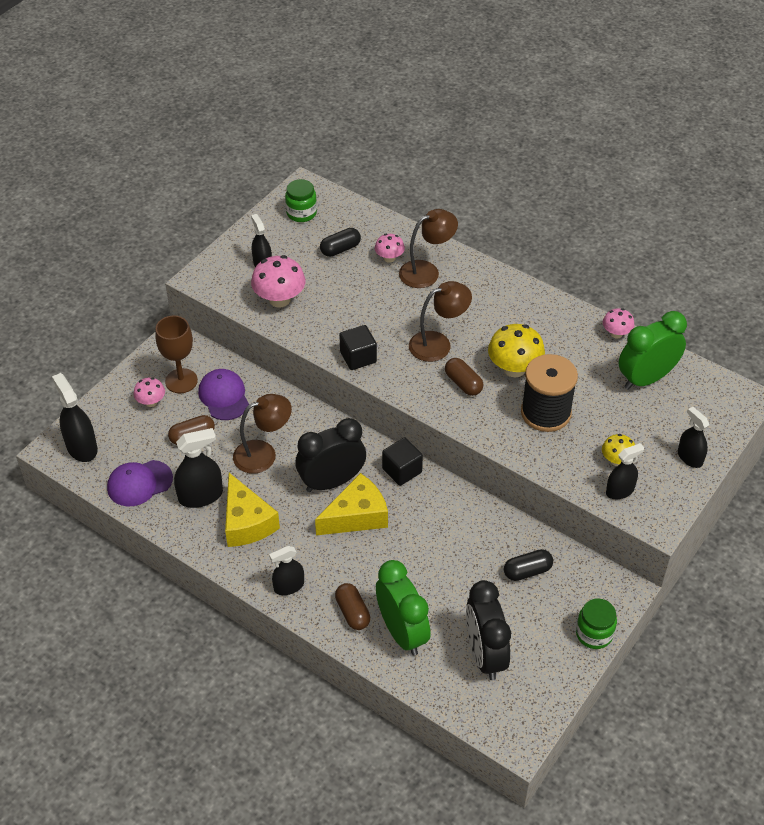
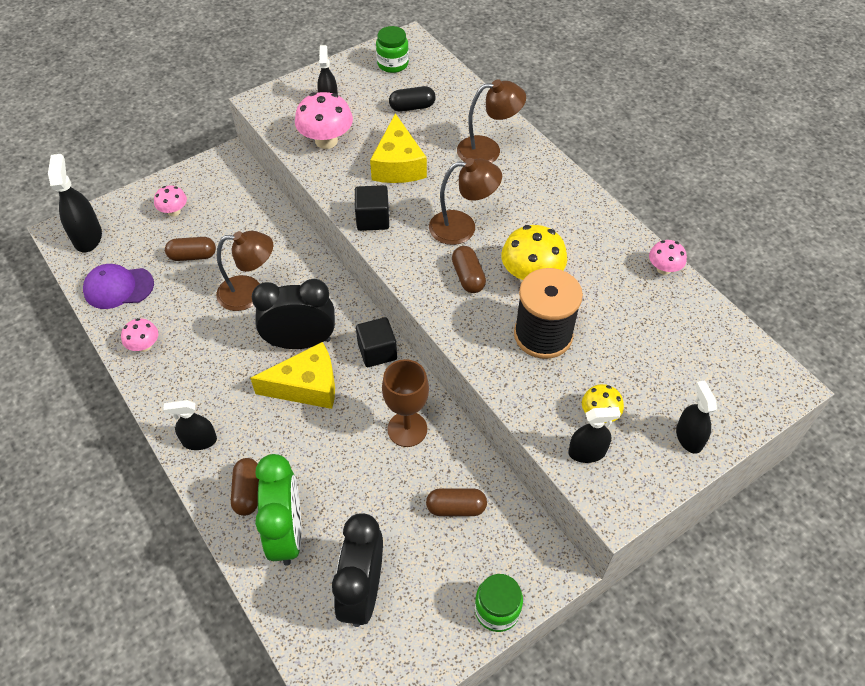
camera: 20 degrees right, 5 degrees up
(181, 381) = (212, 199): brown goblet -> brown goblet (407, 429)
(200, 496) = (167, 318): black spray bottle -> none
(224, 396) = (243, 225): purple cap -> none
(246, 522) = (195, 359): yellow cheese -> yellow cheese (398, 165)
(389, 258) = (456, 127): pink mushroom -> pink mushroom (144, 345)
(527, 571) = (456, 508): black capsule -> brown capsule
(646, 379) = (676, 329): green clock -> none

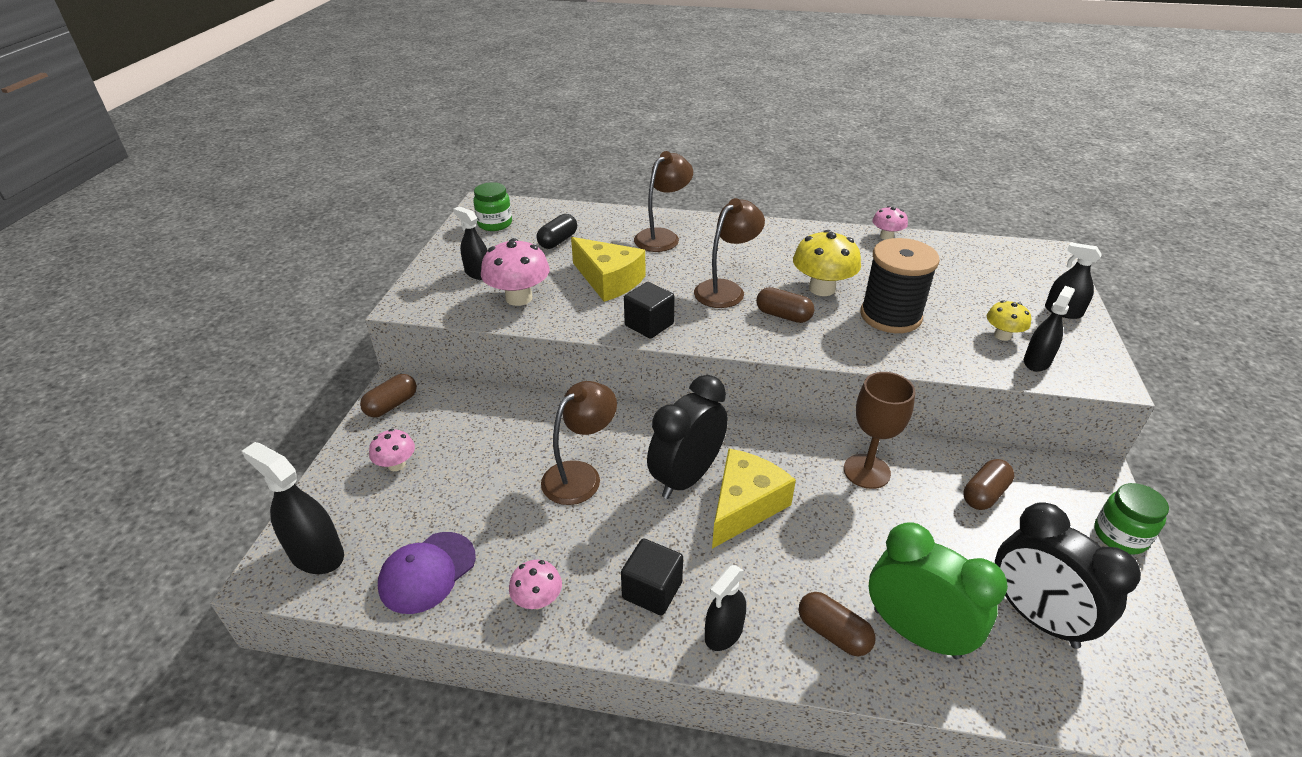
camera: 45 degrees left, 15 degrees down
(193, 256) = (474, 486): brown capsule -> brown capsule (392, 405)
(377, 351) = (757, 437): black cube -> black cube (652, 590)

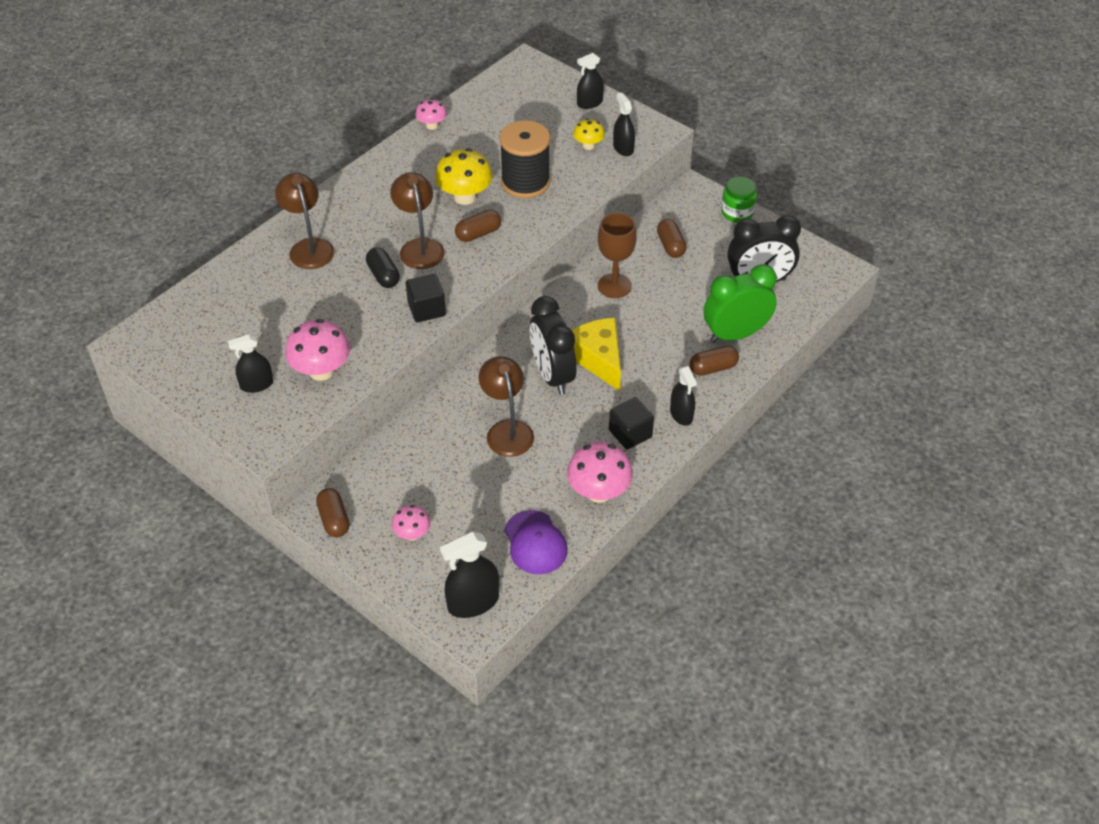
camera: 60 degrees left, 10 degrees up
(495, 224) = (177, 346): green jar -> none
(537, 600) = (599, 492): pink mushroom -> pink mushroom, size x1.74
(558, 241) = (252, 315): black capsule -> black capsule (383, 275)
(609, 280) = (345, 307): yellow cheese -> none

